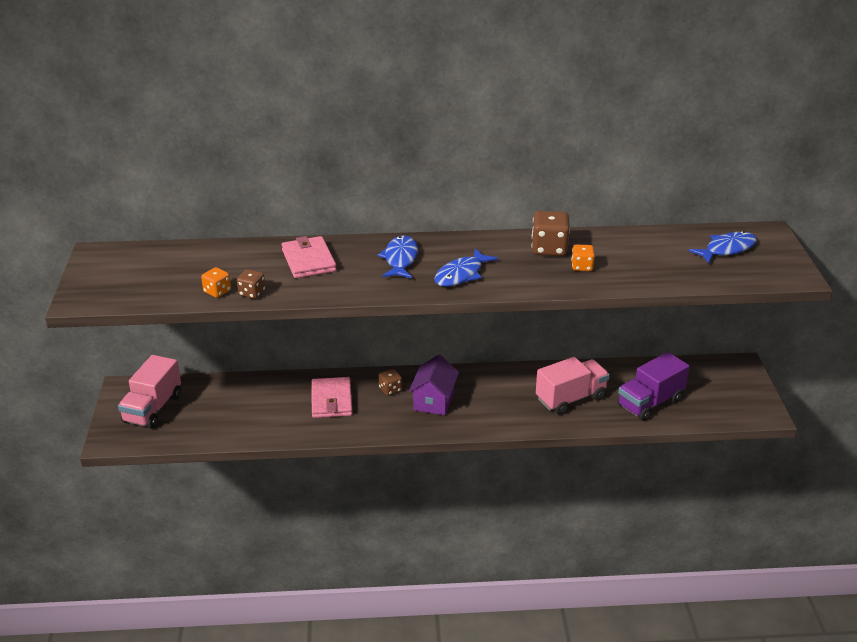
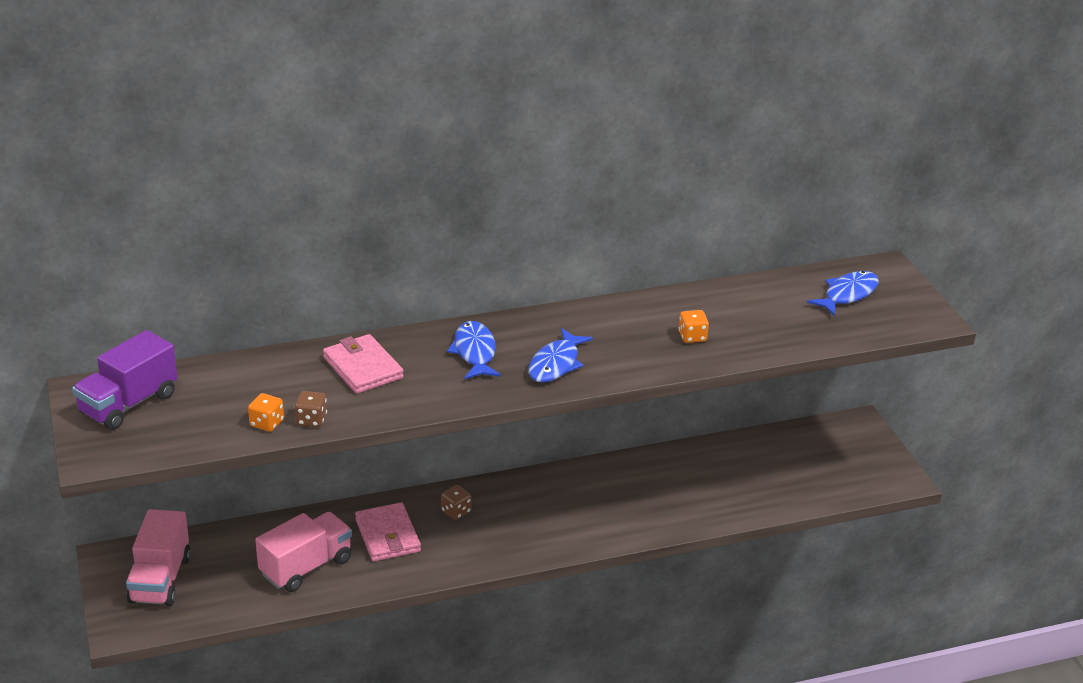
camera: 15 degrees left, 0 degrees up
(434, 401) = (514, 518): purple house -> none
(549, 249) = (646, 318): brown dice -> none
(571, 398) = (677, 492): pink truck -> pink truck (306, 567)
(650, 403) = (770, 484): purple truck -> purple truck (128, 404)

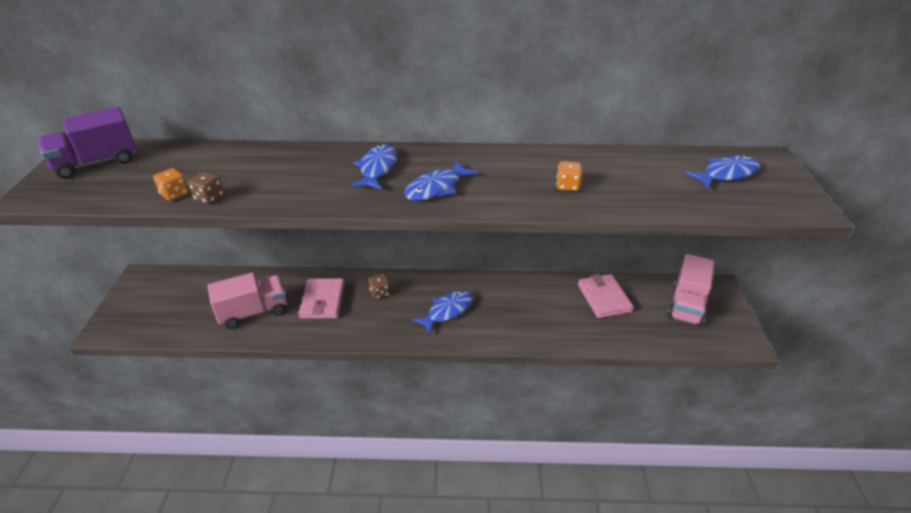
camera: 20 degrees right, 5 degrees up
(160, 579) = (156, 299): pink truck -> pink truck (686, 305)
(362, 368) = (283, 166): pink wallet -> pink wallet (603, 298)
(553, 515) = (447, 311): none -> blue fish

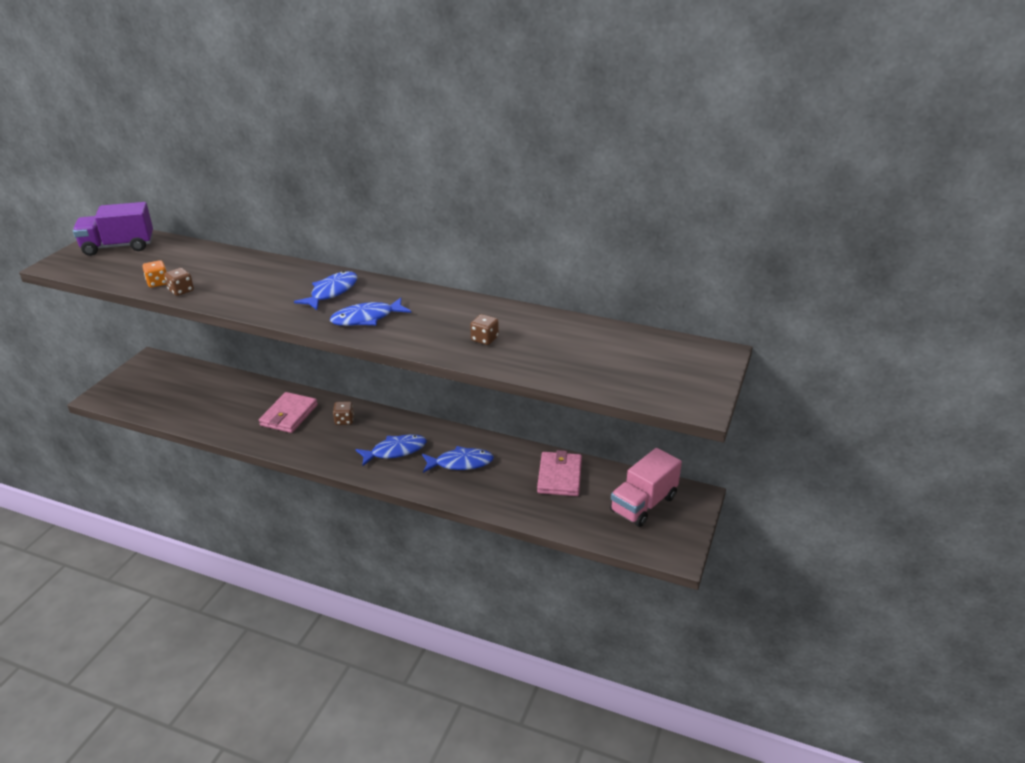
camera: 20 degrees right, 5 degrees down
(253, 312) = (224, 411): pink truck -> none
(567, 186) = (484, 339): orange dice -> brown dice
(727, 174) = (653, 359): blue fish -> blue fish (461, 463)

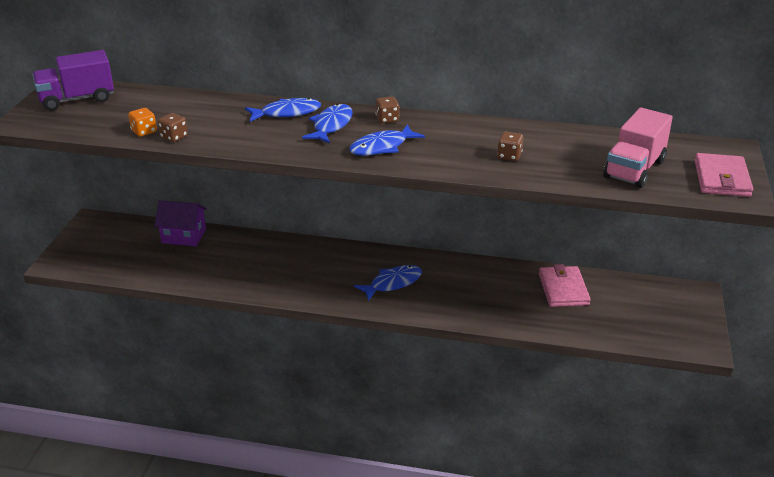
camera: 10 degrees left, 0 degrees up
(224, 383) = (183, 236): none -> purple house
(289, 415) = (268, 260): pink wallet -> pink wallet (722, 179)
(344, 420) = (327, 260): brown dice -> brown dice (387, 119)
(461, 463) = (462, 287): blue fish -> blue fish (287, 113)
(643, 504) = (652, 305): pink truck -> pink truck (634, 169)

